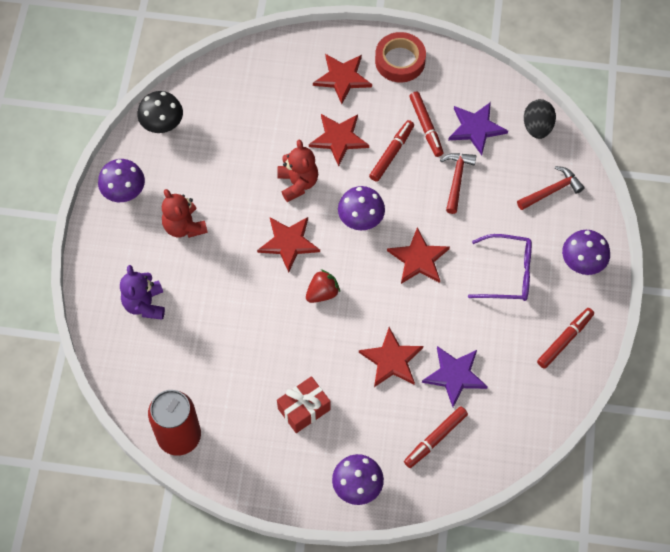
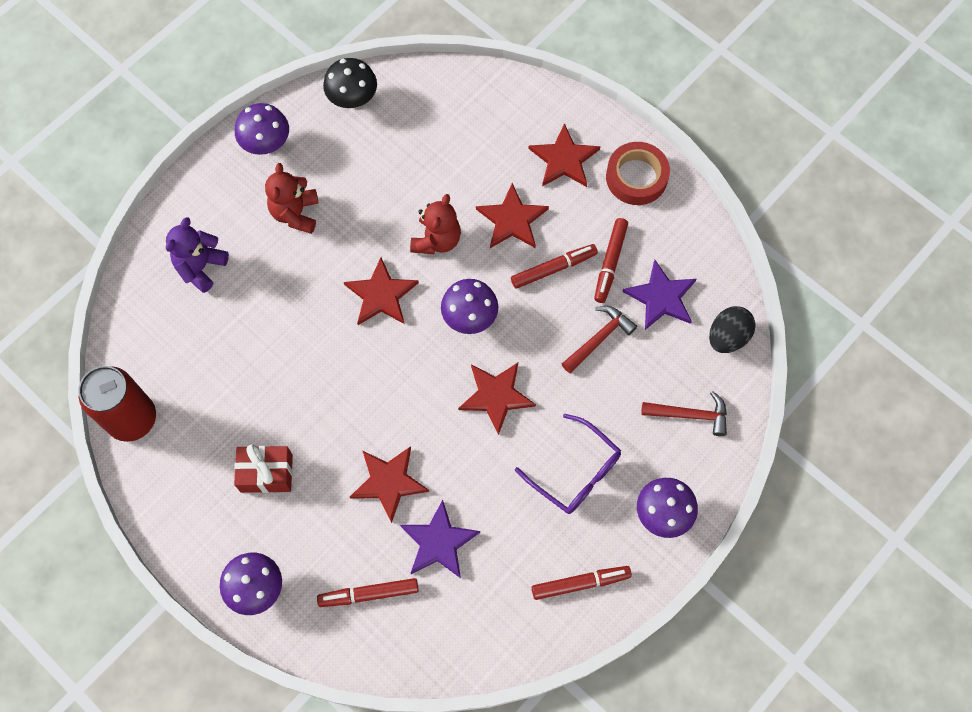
camera: 35 degrees right, 5 degrees up
(322, 293) = (374, 367): red strawberry -> none

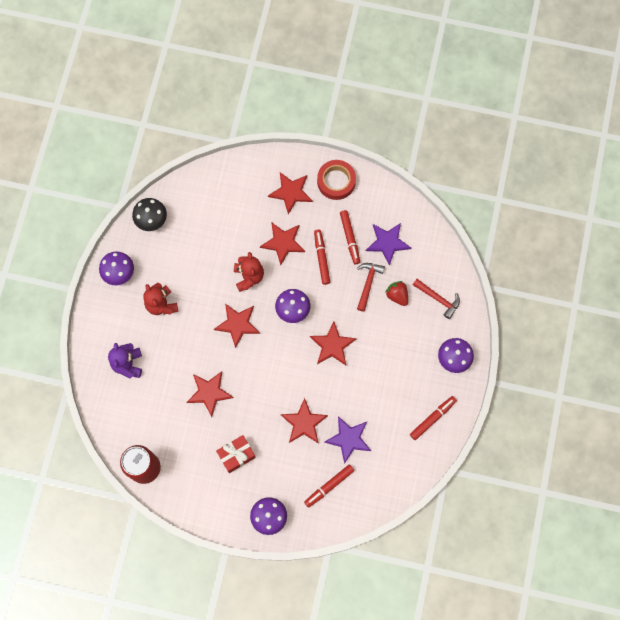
camera: 30 degrees left, 5 degrees up
(284, 366) = (209, 392): none -> red star
(553, 268) = (321, 258): red marker -> red marker turned 45 degrees counterclockwise
(575, 472) = (397, 362): purple glasses -> none
(631, 378) = (397, 295): none -> red strawberry
(690, 415) = (438, 299): red hammer -> red hammer turned 60 degrees clockwise
(727, 337) = (434, 245): black egg -> none

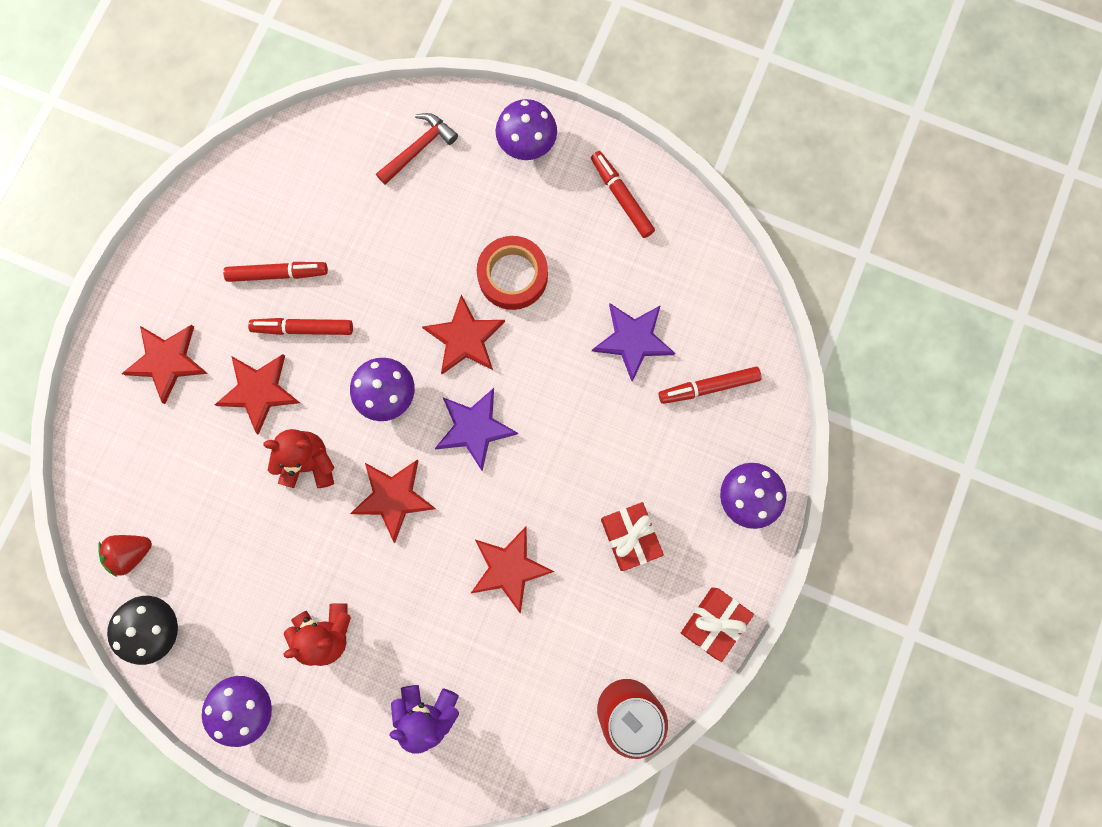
camera: 80 degrees left, 5 degrees up
(197, 508) = (713, 622): none -> red gift
(304, 423) = (592, 410): red star -> none
(329, 486) = (708, 387): red marker -> red marker turned 105 degrees clockwise
(336, 181) = (166, 278): red tape -> red tape (513, 276)
(368, 284) = (367, 258): red hammer -> none
(387, 243) = (300, 212): purple star -> purple star (474, 428)
(397, 295) = (398, 214): red strawberry -> red strawberry (131, 553)

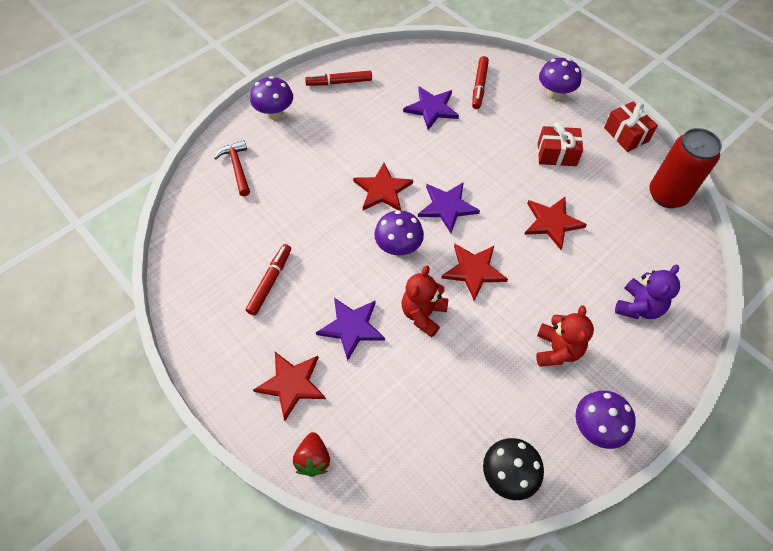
camera: 65 degrees left, 20 degrees down
(131, 553) = (436, 473): red strawberry -> red strawberry (313, 459)
(259, 391) = (351, 327): red star -> purple star
(303, 328) = (321, 281): red marker -> none
(513, 276) = (356, 150): red tape -> none

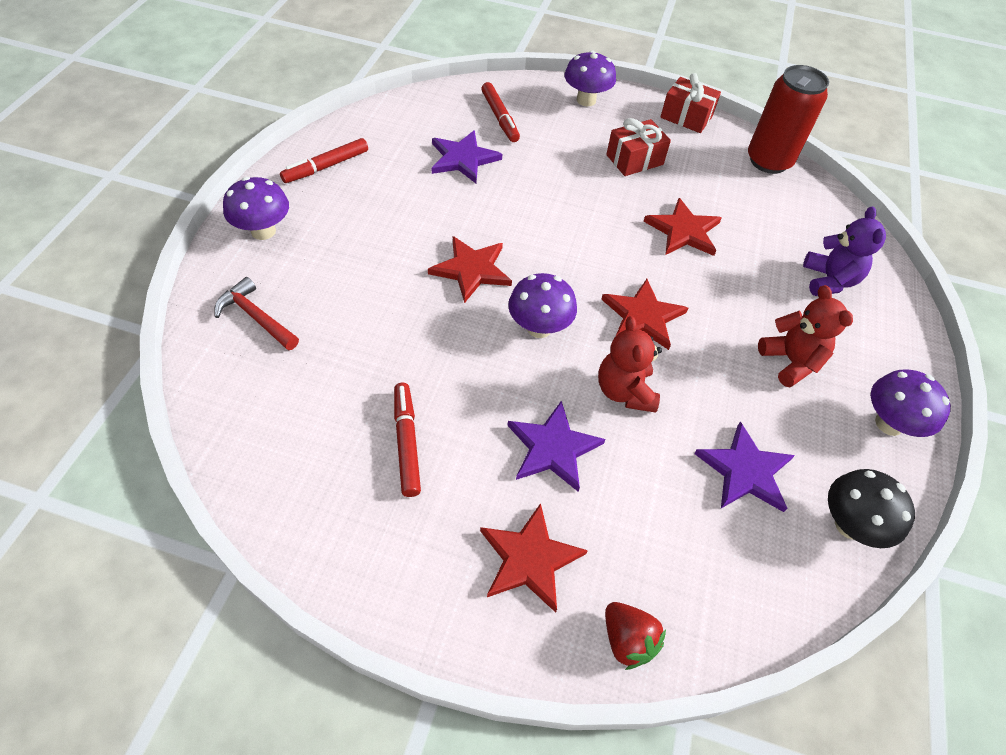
camera: 35 degrees left, 5 degrees down
(447, 207) = (561, 259): purple star -> purple star (745, 471)

